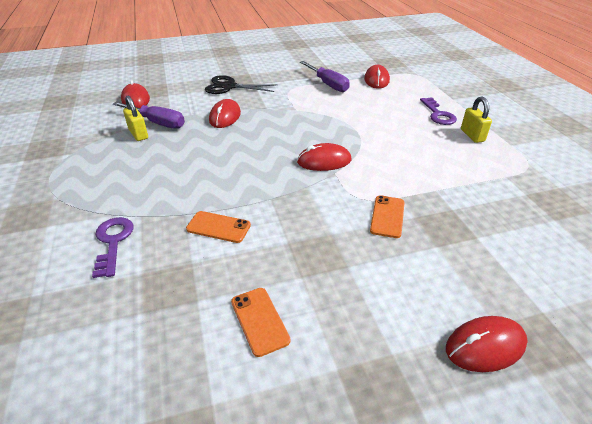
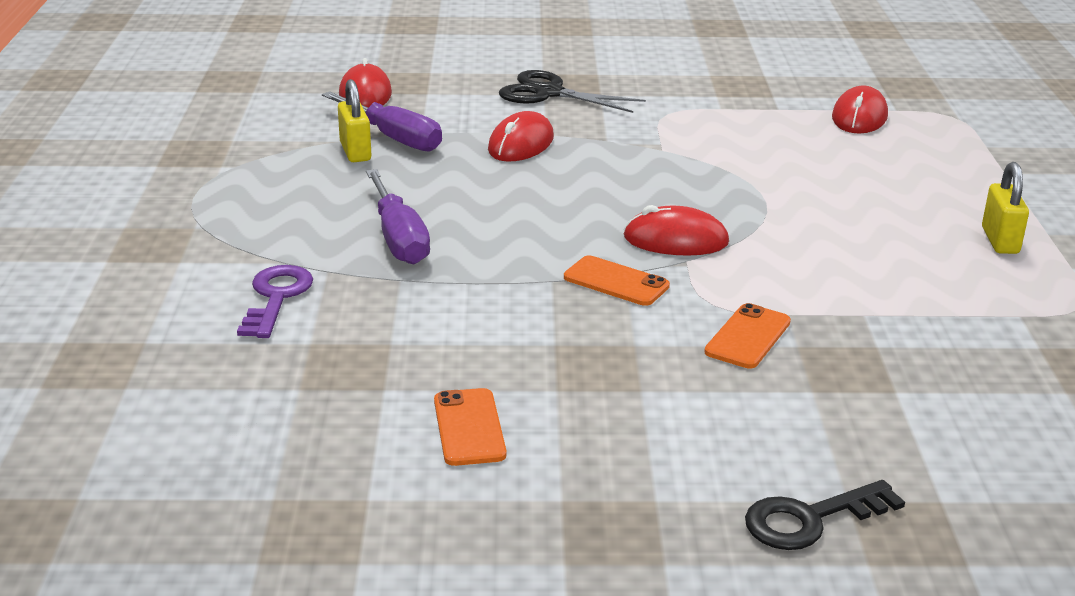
camera: 15 degrees right, 10 degrees down
(218, 227) = (448, 305): orange phone -> orange phone (616, 282)
(327, 84) = (750, 112): purple screwdriver -> purple screwdriver (398, 238)
(438, 114) = (952, 195): purple key -> none
(485, 346) = (810, 519): red mouse -> black key

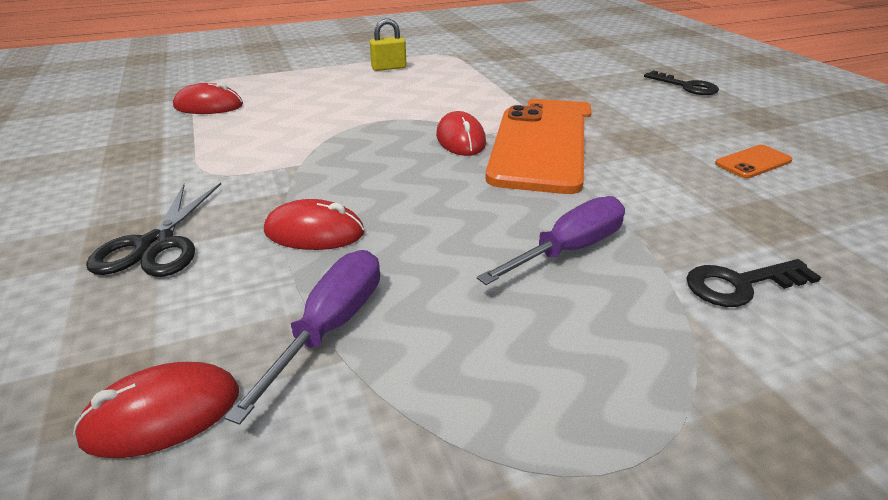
camera: 110 degrees left, 5 degrees up
(276, 297) = (740, 284): purple key -> black key
(355, 152) = (389, 347): yellow padlock -> none
(616, 282) = (538, 149): orange phone -> orange phone, size x2.37

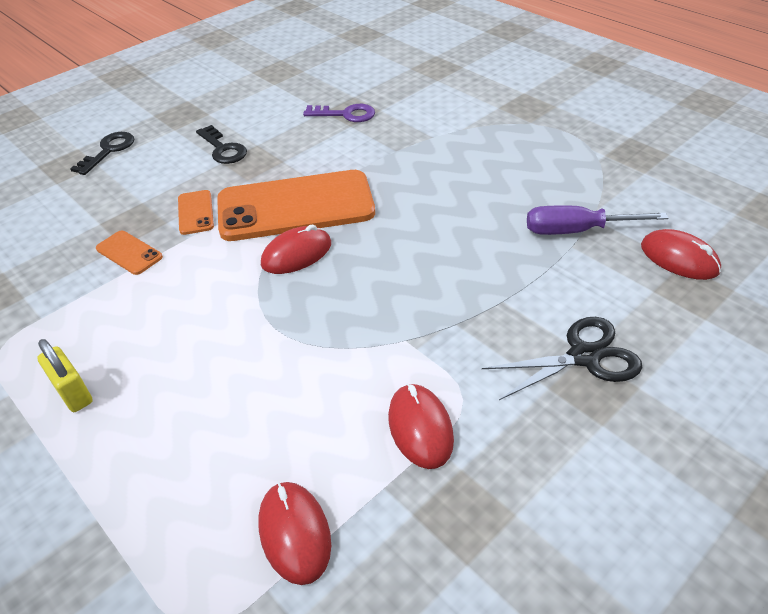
camera: 110 degrees left, 10 degrees up
(314, 232) = (500, 278): red mouse -> red mouse (420, 428)
(568, 250) = (436, 168): purple screwdriver -> none
(740, 284) = (428, 116): black key -> black key (223, 149)
(752, 211) = (345, 114): none -> purple key
(753, 162) = (271, 116): orange phone -> orange phone (129, 253)

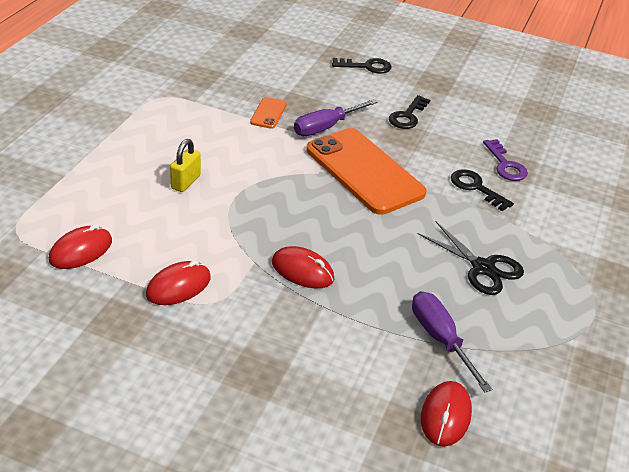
camera: 60 degrees right, 5 degrees down
(73, 393) = (144, 135): yellow padlock -> yellow padlock (185, 182)
(195, 212) = (326, 127): orange phone -> purple screwdriver
(296, 254) = (312, 186): red mouse -> red mouse (302, 271)
(369, 142) = (476, 188): none -> black key
(584, 356) = (286, 363): black scissors -> black scissors (482, 268)

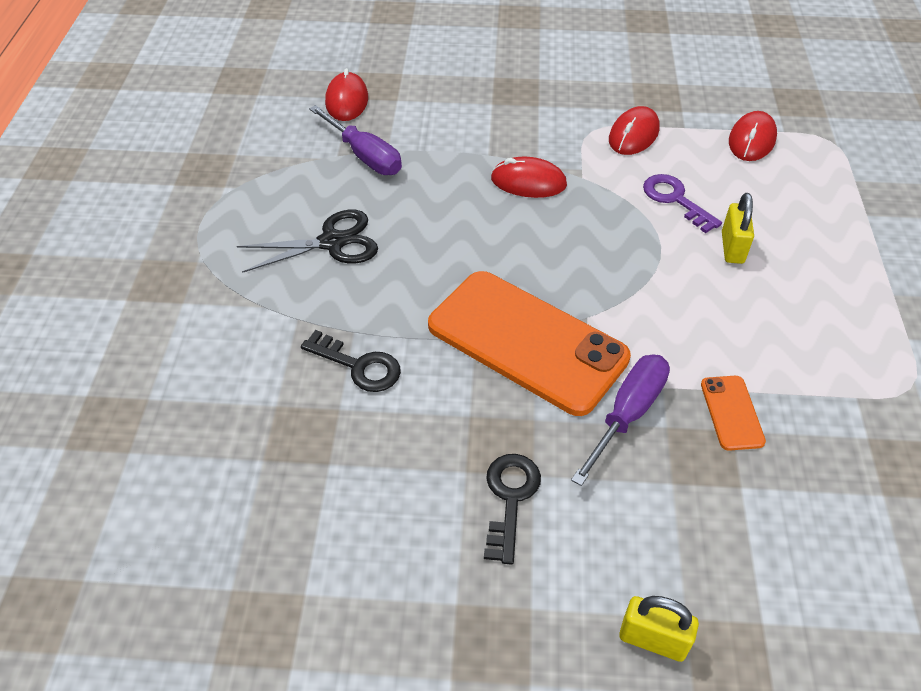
camera: 165 degrees right, 10 degrees up
(366, 66) = (653, 639): black key -> yellow padlock
(482, 268) = (332, 242): black scissors -> black scissors turned 135 degrees clockwise
(505, 165) = (318, 432): purple key -> purple key (675, 200)

